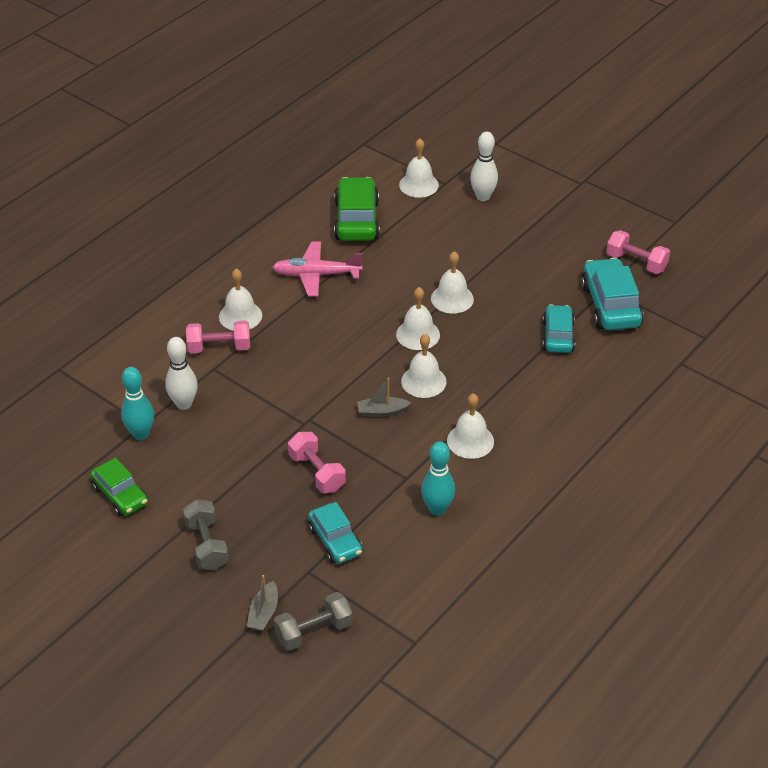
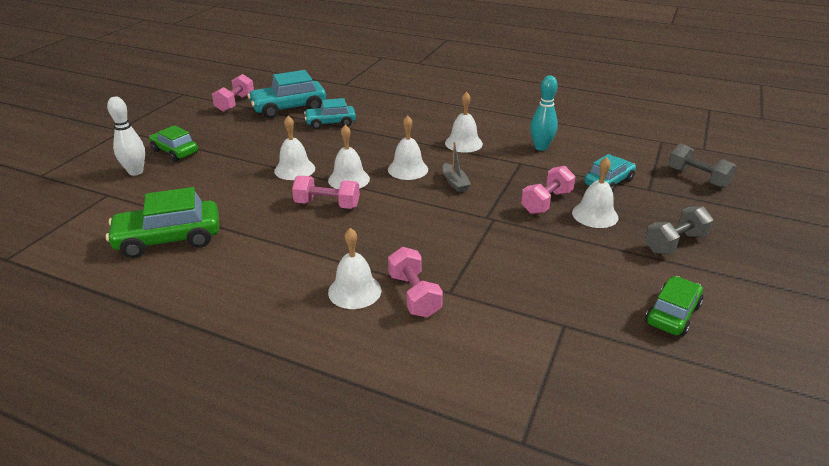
camera: 105 degrees left, 10 degrees down
(141, 434) = (580, 322): turquoise bowling pin -> none
(184, 404) = (515, 301): white bowling pin -> none
(264, 613) = (707, 201): grey boat -> none
(316, 275) = (271, 250): pink plane -> none
(375, 314) = (327, 204): none -> pink dumbbell
(418, 185) = (106, 209): white bell -> white bell (595, 215)
(518, 219) = (175, 152): none -> green car

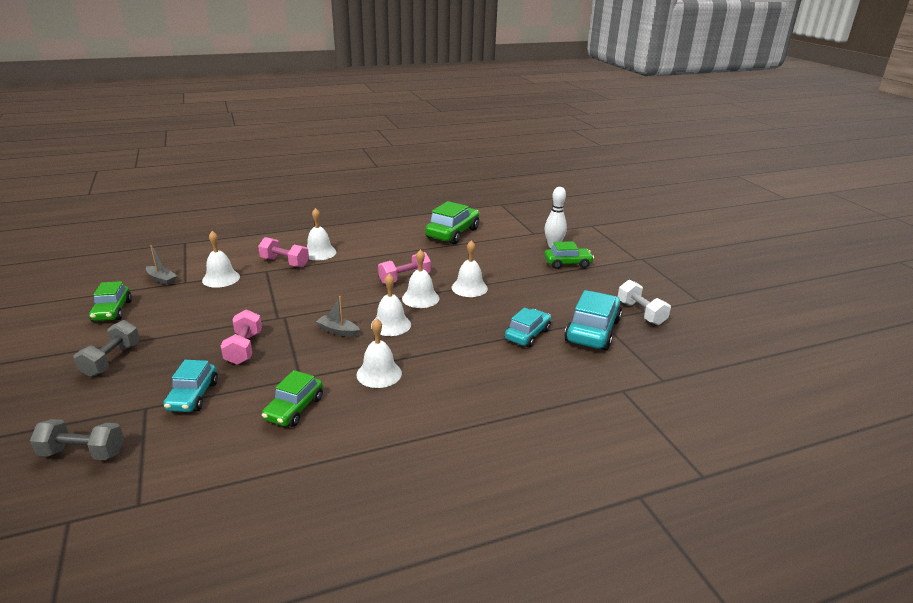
camera: 135 degrees right, 5 degrees down
(235, 103) = (641, 313): pink dumbbell -> white dumbbell
(541, 147) = (294, 409): turquoise bowling pin -> green car
(594, 348) = (161, 279): none -> grey boat
(595, 215) = (193, 355): white bell -> white bell (221, 278)

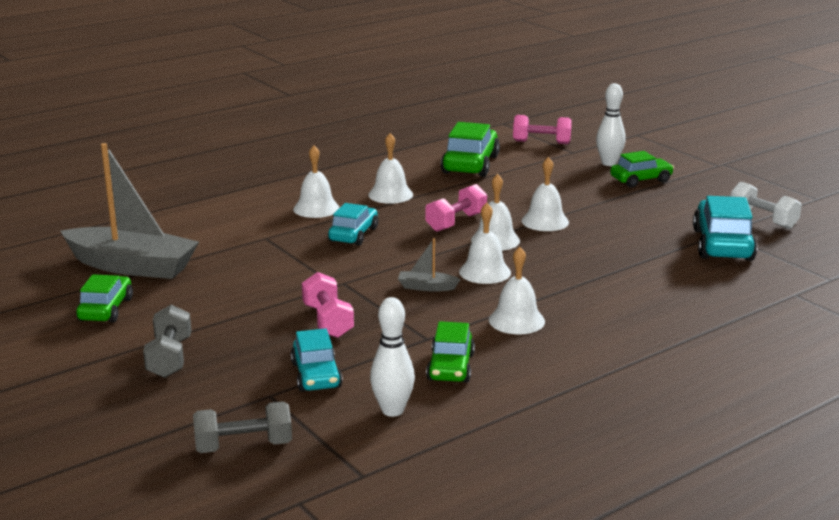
camera: 15 degrees left, 5 degrees down
(112, 311) = (106, 309): green car -> green car turned 150 degrees counterclockwise
(161, 279) = (132, 266): grey boat -> grey boat, size x2.45
(216, 442) = (392, 410): none -> white bowling pin
(221, 278) = (213, 254): white bell -> white bell (390, 194)
(285, 262) = (281, 225): pink dumbbell -> pink dumbbell (541, 142)
(527, 334) = (653, 258): turquoise car -> turquoise car (353, 234)

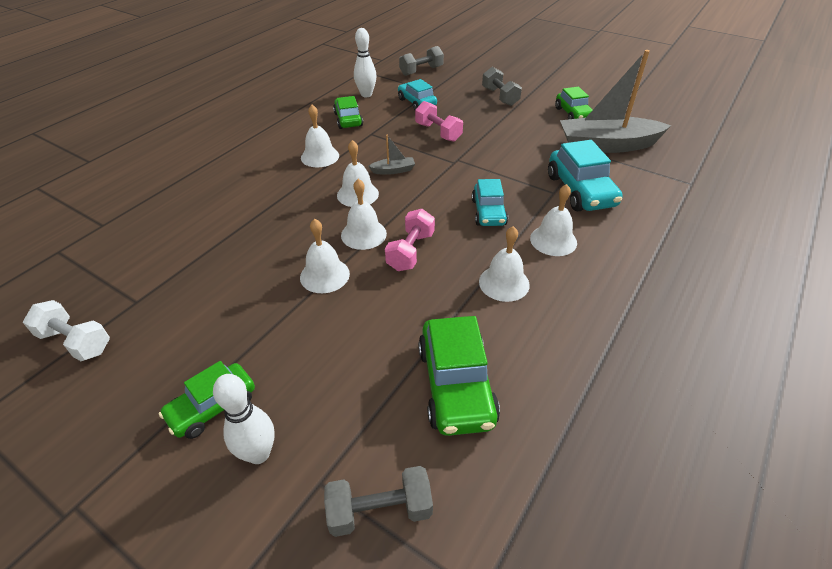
camera: 160 degrees right, 20 degrees up
(541, 142) = (380, 510): pink dumbbell -> grey dumbbell
(722, 244) = (142, 280): turquoise car -> turquoise car (580, 191)

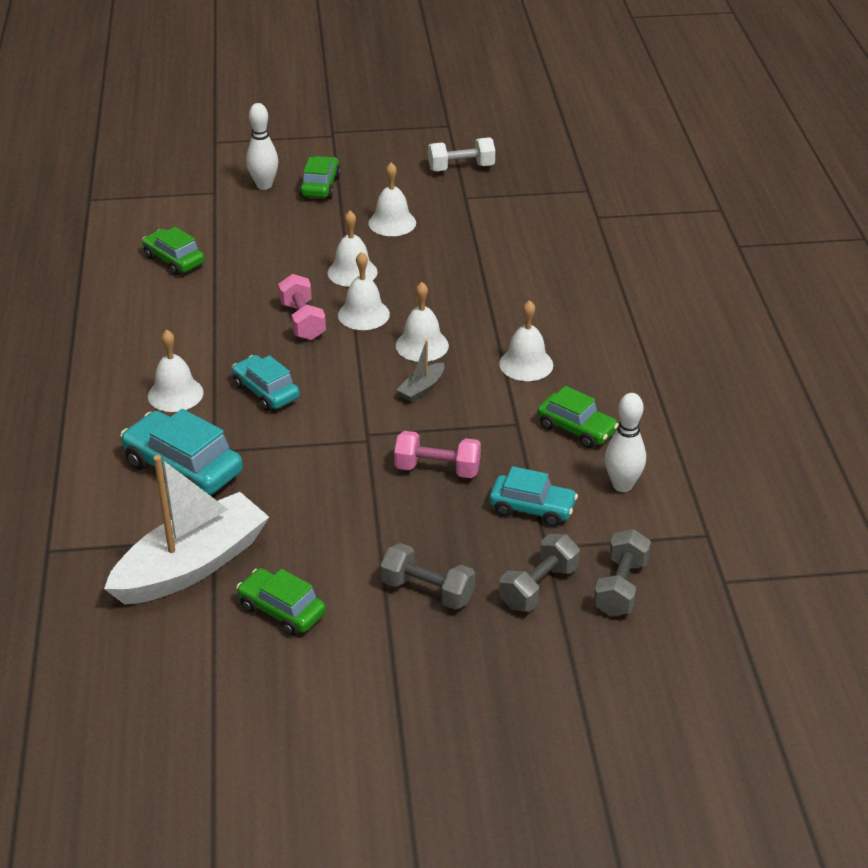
camera: 140 degrees right, 5 degrees down
(380, 510) = (169, 199): grey dumbbell -> grey dumbbell (538, 587)
(456, 385) = (174, 260): green car -> green car, size x0.65
(504, 283) = (193, 335): white bell -> white bell (392, 223)
(607, 145) = (191, 566): grey boat -> white boat

